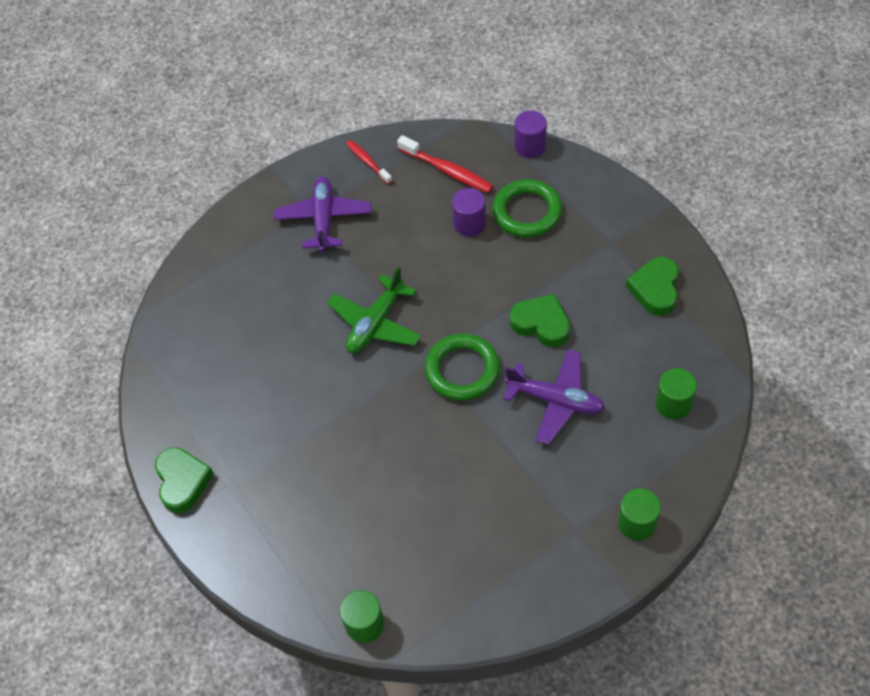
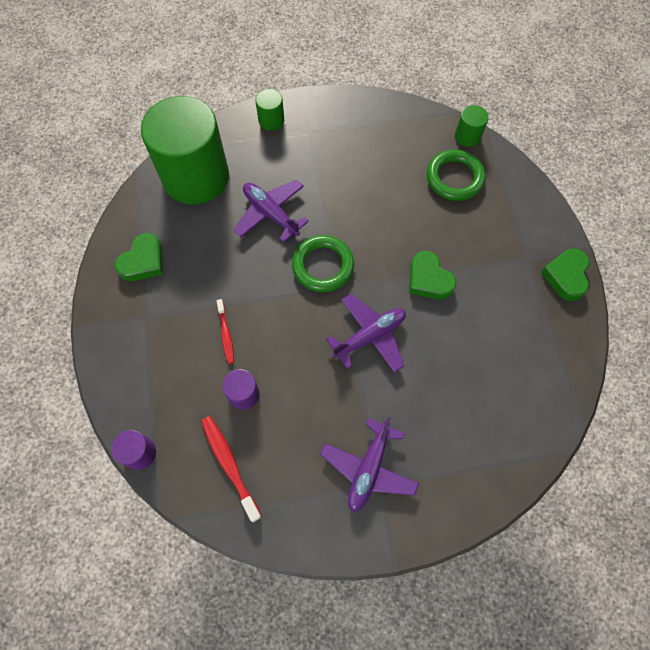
camera: 160 degrees left, 10 degrees up
(368, 162) = (297, 518): red toothbrush -> red toothbrush (226, 334)
(375, 323) = (369, 336): green plane -> purple plane
(527, 212) = (189, 381): green ring -> green ring (454, 178)
(541, 324) = (244, 274): green heart -> green heart (429, 279)
(673, 404) = (196, 177): green cylinder -> green cylinder, size x2.47

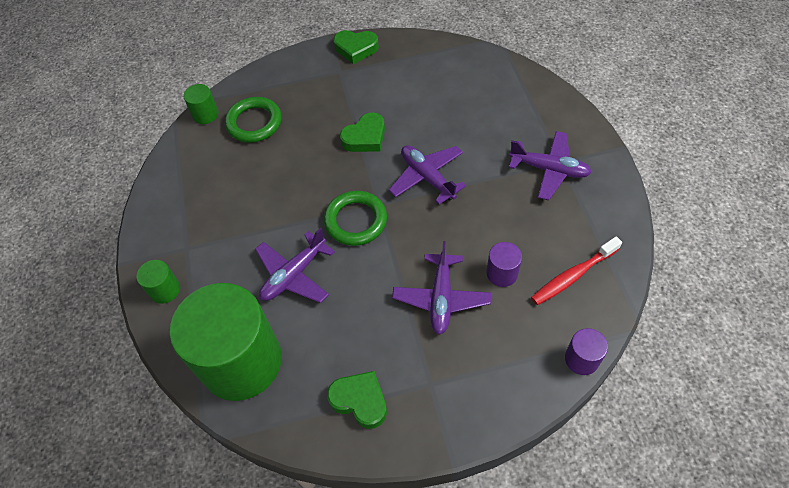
camera: 90 degrees left, 10 degrees down
(226, 334) = (441, 298): red toothbrush -> purple plane

